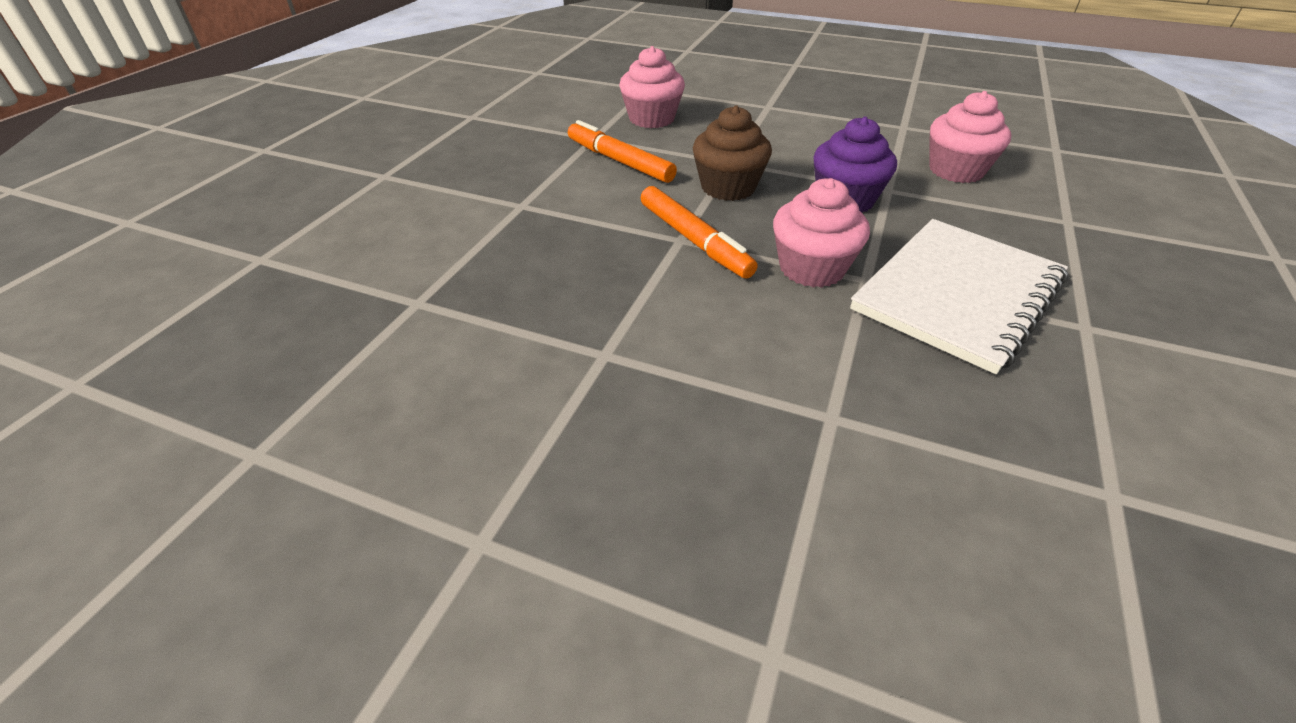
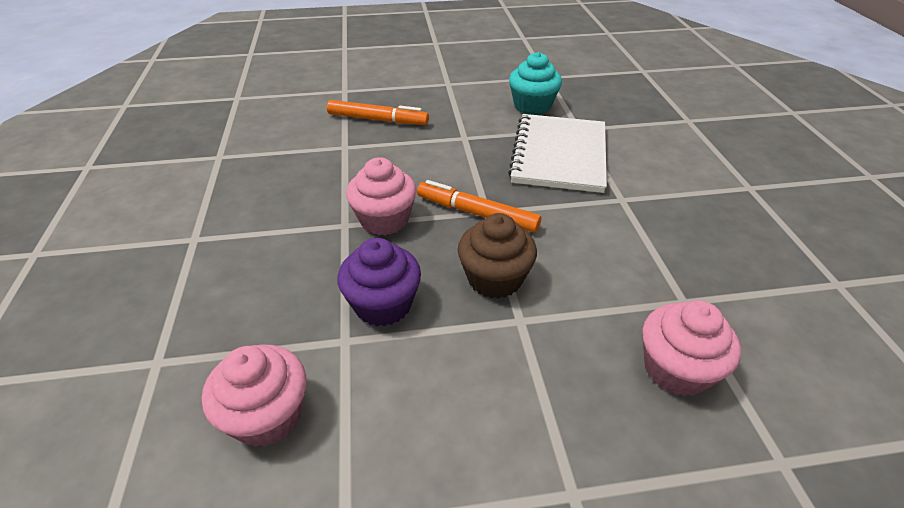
camera: 150 degrees right, 0 degrees up
(411, 378) = (532, 106): none -> turquoise cupcake
(619, 161) = (617, 275): orange marker -> orange marker (378, 120)
(957, 294) = (279, 234): white notebook -> white notebook (559, 155)

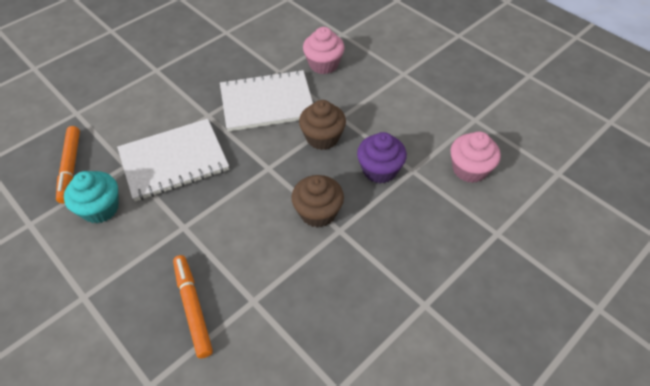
camera: 125 degrees left, 10 degrees up
(384, 220) = (318, 212): pink cupcake -> brown cupcake
(477, 213) = (274, 171): orange marker -> orange marker (70, 167)
(611, 257) = (267, 103): none -> white notebook

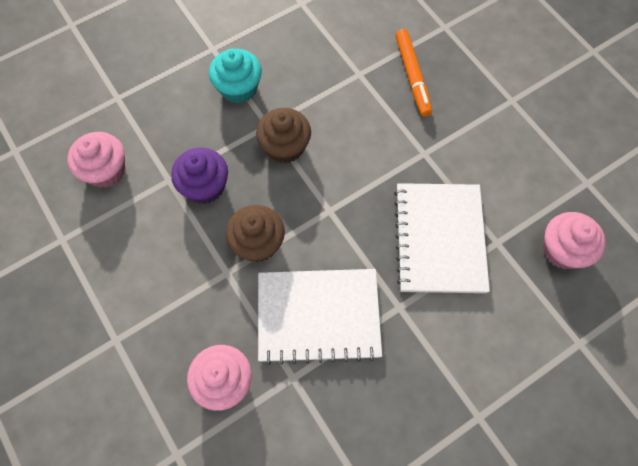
camera: 170 degrees left, 15 degrees up
(70, 167) = (562, 250): orange marker -> pink cupcake
(100, 208) = (515, 188): turquoise cupcake -> turquoise cupcake (238, 88)
(174, 161) = (440, 239): white notebook -> white notebook turned 75 degrees counterclockwise

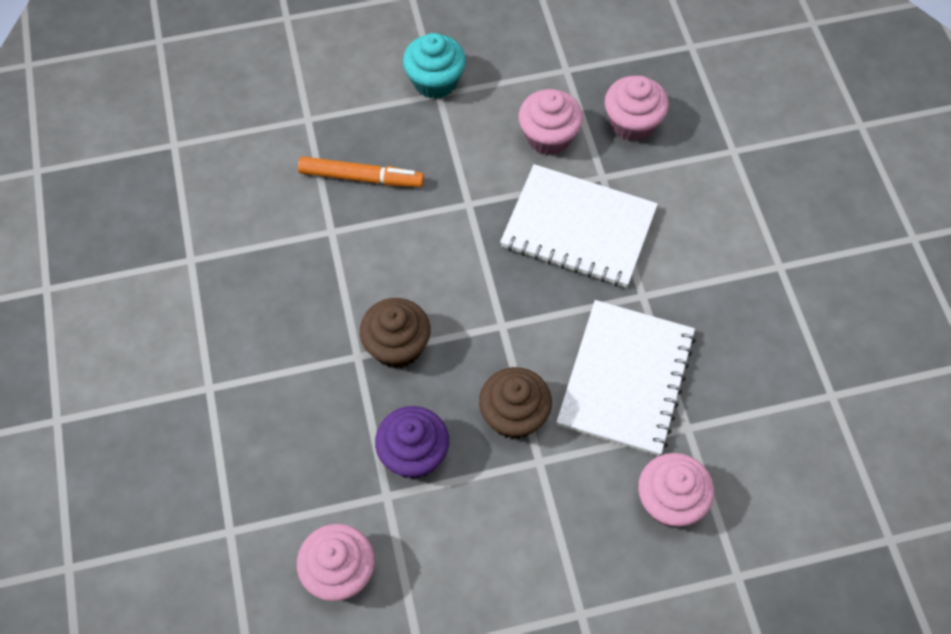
camera: 70 degrees left, 5 degrees down
(238, 88) = (287, 373): turquoise cupcake -> turquoise cupcake (435, 81)
(514, 190) = (548, 136): none -> pink cupcake

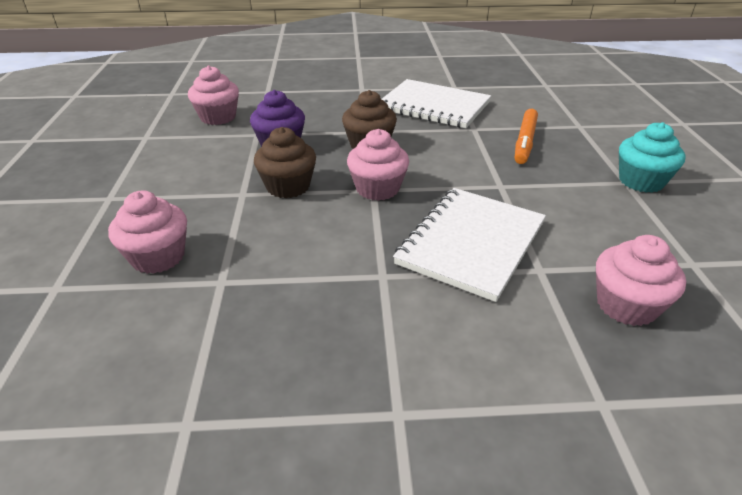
camera: 100 degrees right, 25 degrees down
(548, 136) = (589, 239): pink cupcake -> pink cupcake (377, 189)
(625, 379) = (293, 249): white notebook -> white notebook (434, 106)

